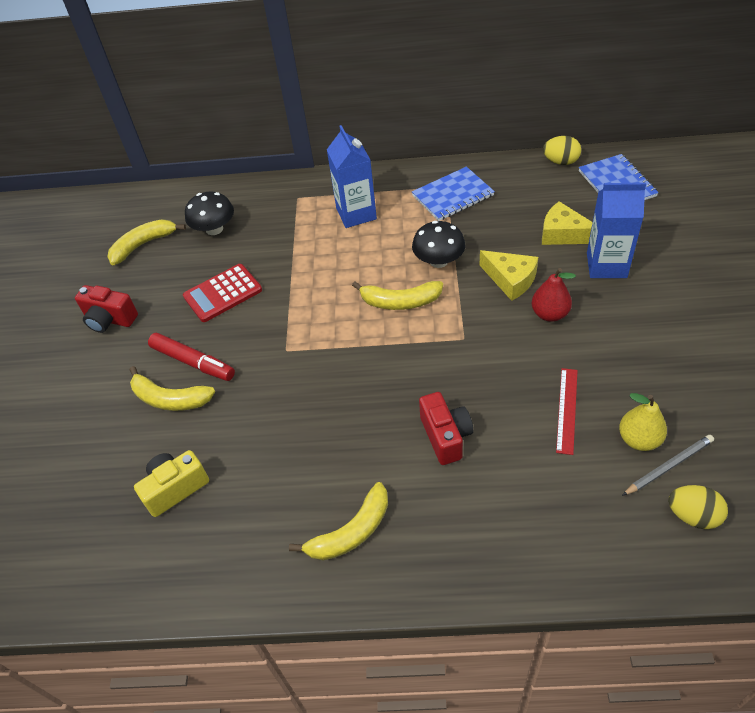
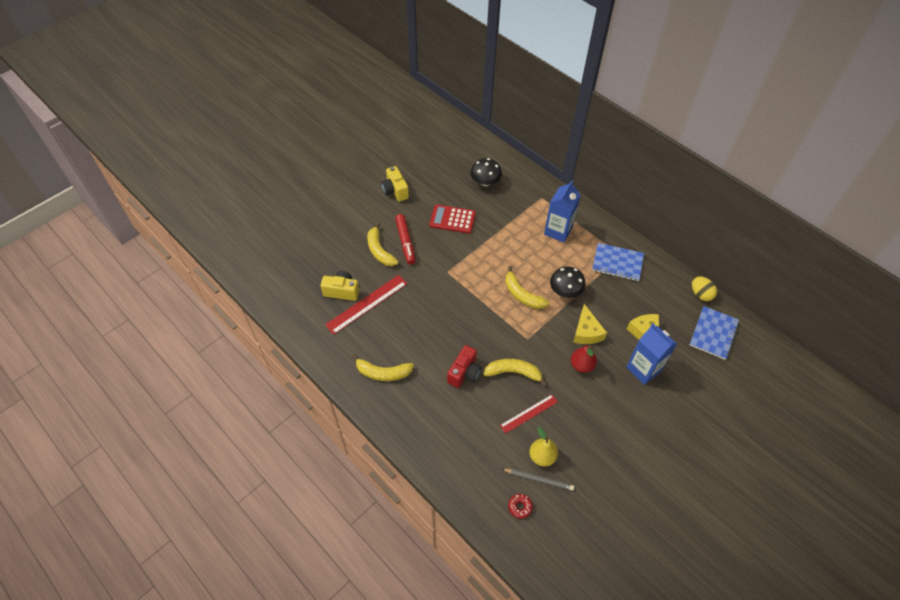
camera: 40 degrees right, 5 degrees up
(110, 320) = (395, 191): red camera -> yellow camera
(143, 245) = (446, 163): yellow banana -> yellow banana (513, 372)
(228, 472) = (367, 304): none -> red ruler
(693, 515) = (520, 507): yellow egg -> red donut

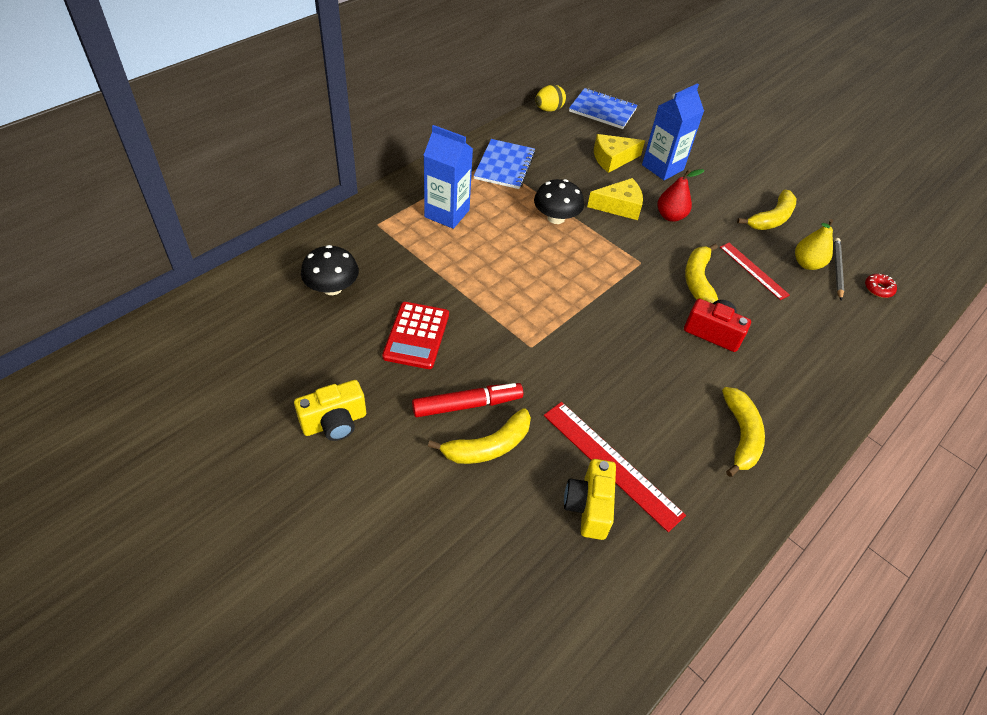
camera: 95 degrees left, 5 degrees down
(522, 295) = (567, 261): yellow banana -> yellow banana (771, 218)

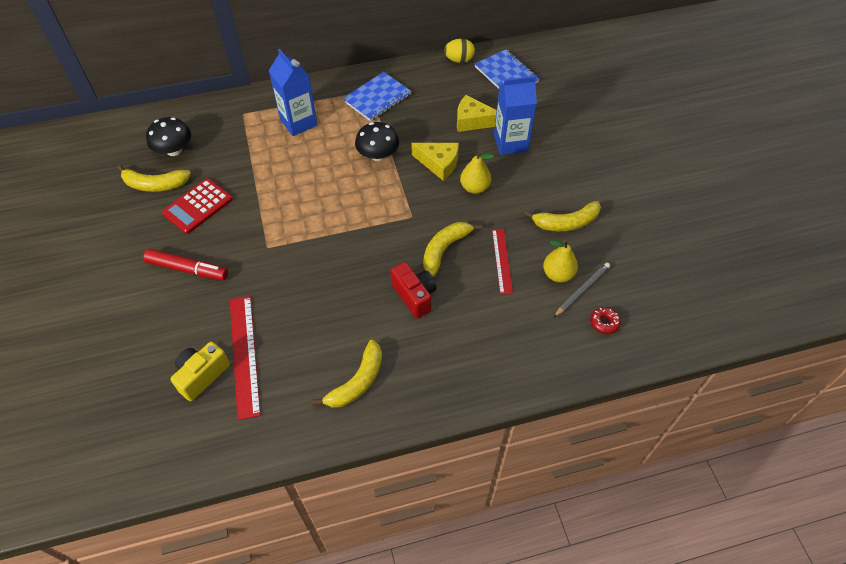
camera: 35 degrees right, 5 degrees up
(334, 422) = (99, 243): yellow camera -> none
(488, 446) = (175, 303): yellow banana -> yellow banana (155, 185)
(670, 216) = (474, 187): red pear -> yellow pear

